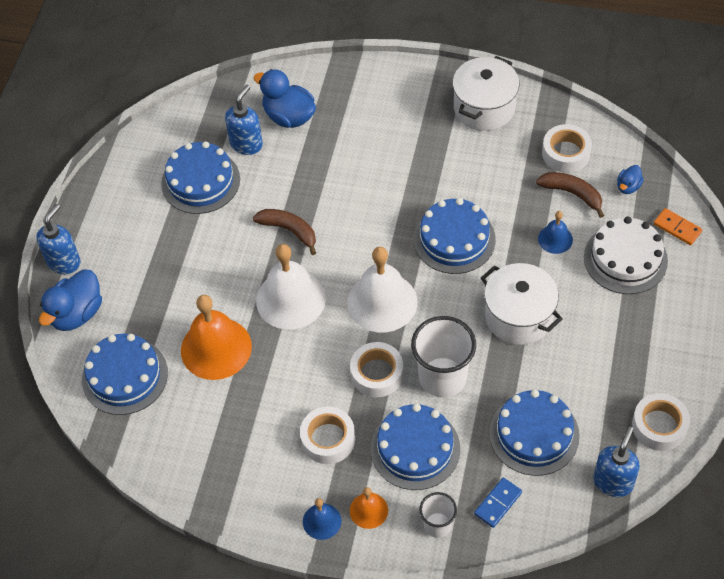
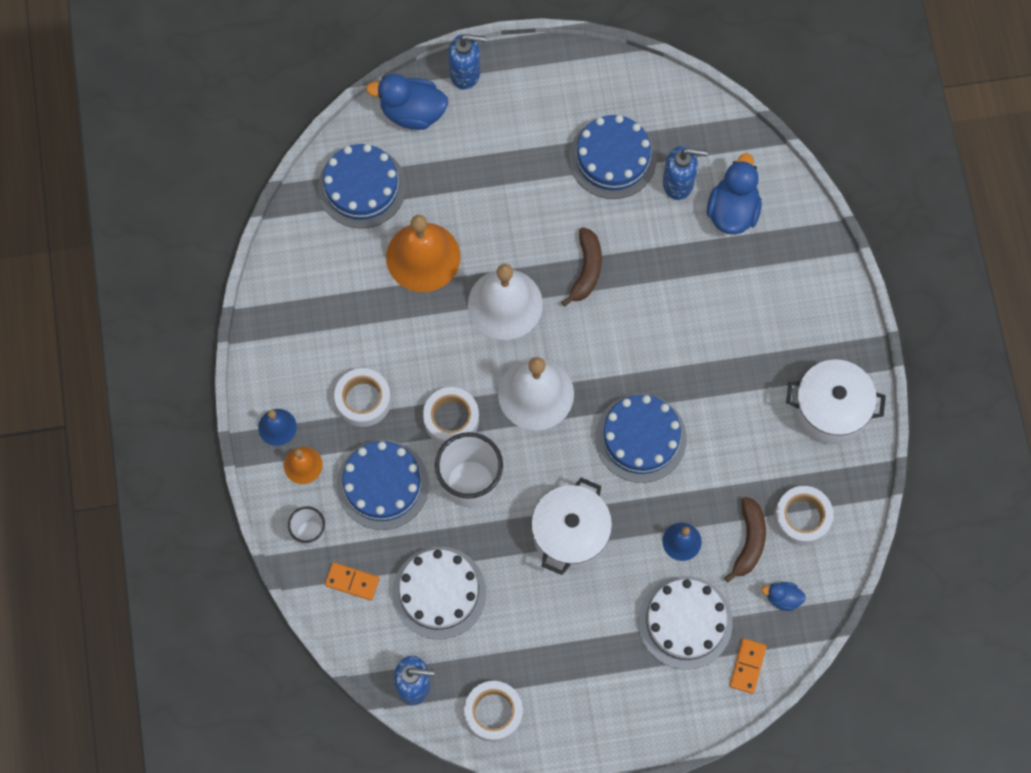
camera: 65 degrees right, 15 degrees up
(498, 503) = (352, 582): blue domino -> orange domino
(534, 434) = (439, 592): blue cake -> white cake

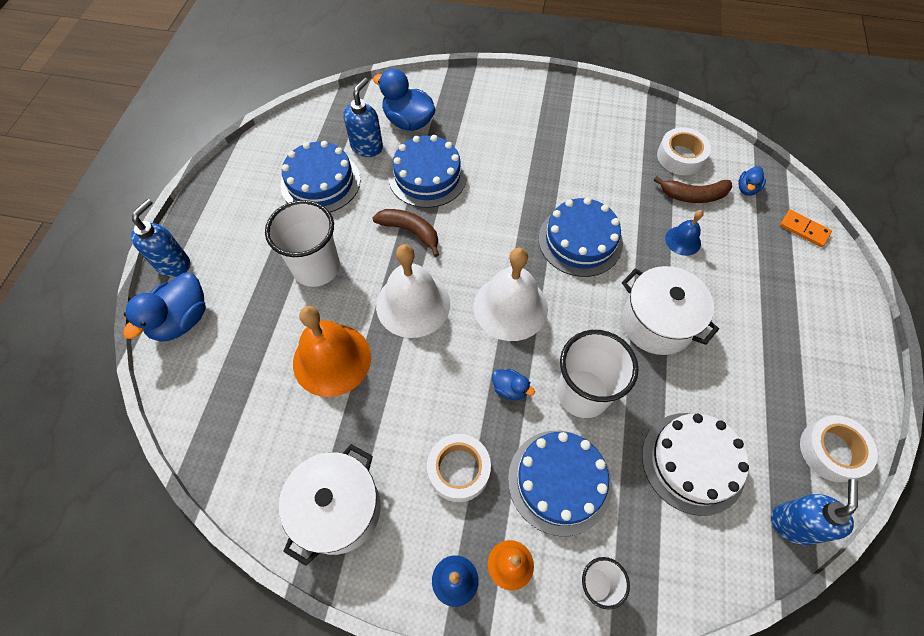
camera: 70 degrees left, 10 degrees down
(352, 582) = (663, 554): orange domino -> none
(362, 187) = (228, 393): blue cake -> blue cake (427, 176)
(451, 419) = (510, 389): white tape -> blue duck
(510, 201) = (316, 268): none -> white cup
(685, 622) = (758, 261): white cake -> none
(749, 541) = (693, 195): brown banana -> brown banana turned 150 degrees clockwise
(830, 410) = (596, 115): white pot -> white pot (338, 509)

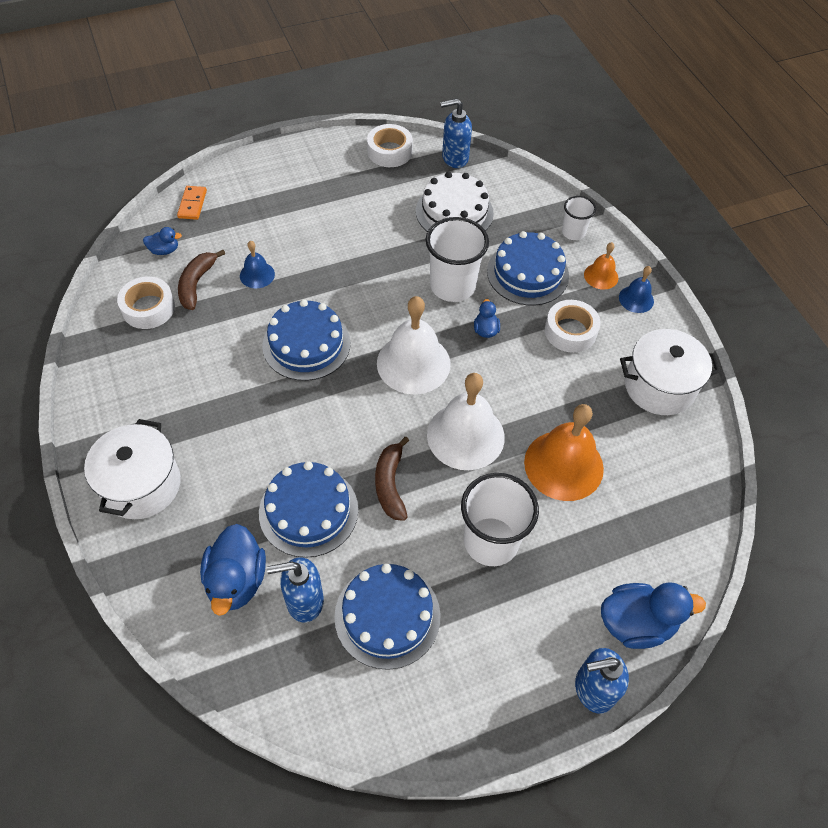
camera: 125 degrees left, 5 degrees down
(657, 323) = (356, 265): white pot -> white pot (141, 485)
(693, 195) = (196, 284): brown banana -> brown banana turned 135 degrees counterclockwise

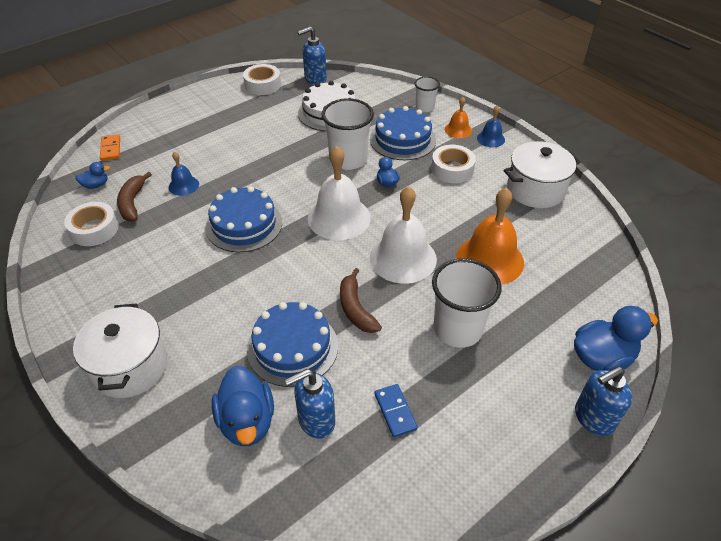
camera: 15 degrees left, 10 degrees down
(387, 616) = (395, 411): blue cake -> blue domino

